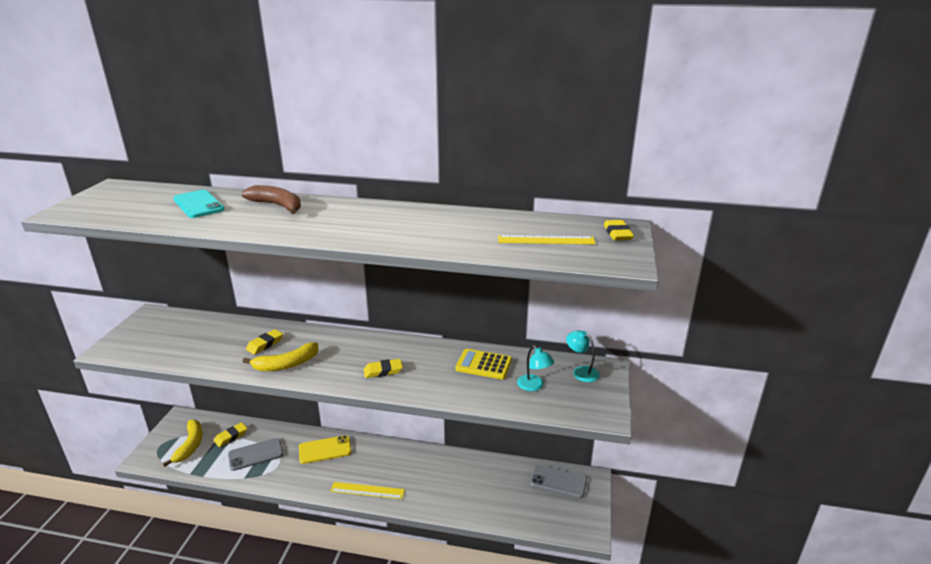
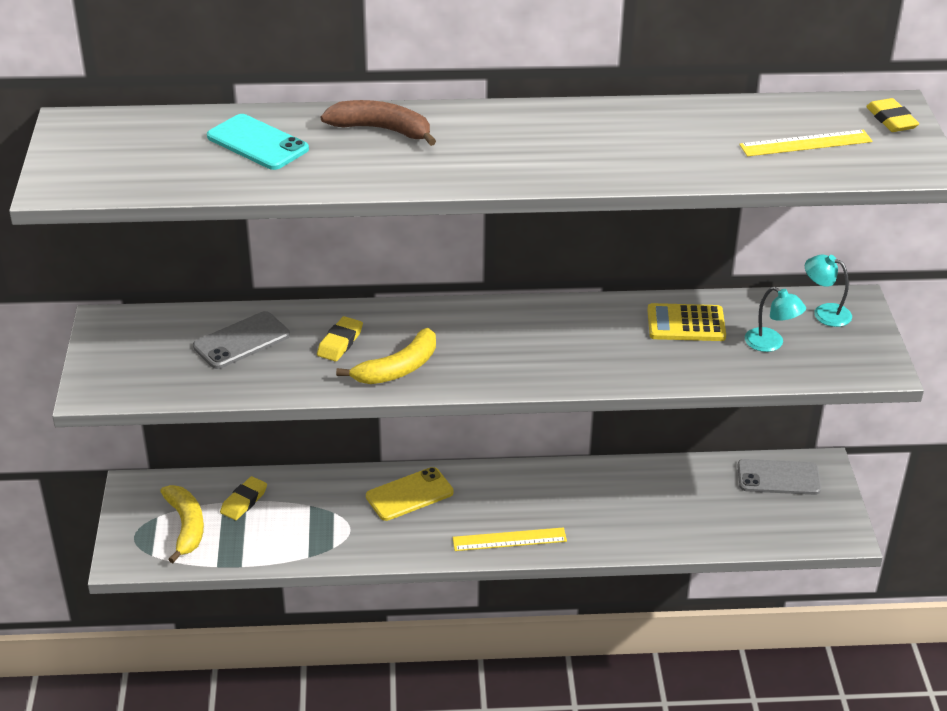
camera: 15 degrees left, 10 degrees up
(255, 454) = (303, 520): grey phone -> grey phone (242, 341)
(383, 371) = (548, 355): yellow eraser -> none

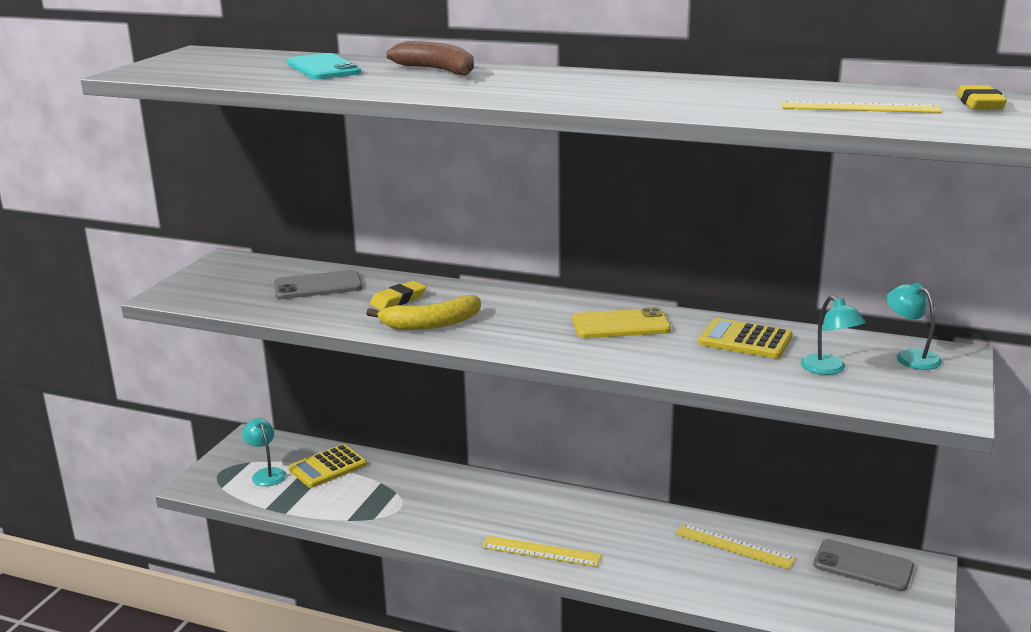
camera: 25 degrees right, 15 degrees down
(186, 526) = (266, 474): yellow banana -> turquoise lamp
(244, 501) = (328, 467): yellow eraser -> yellow calculator
(409, 494) = (474, 494): yellow phone -> yellow phone (621, 325)
(668, 487) = (734, 546): none -> yellow ruler

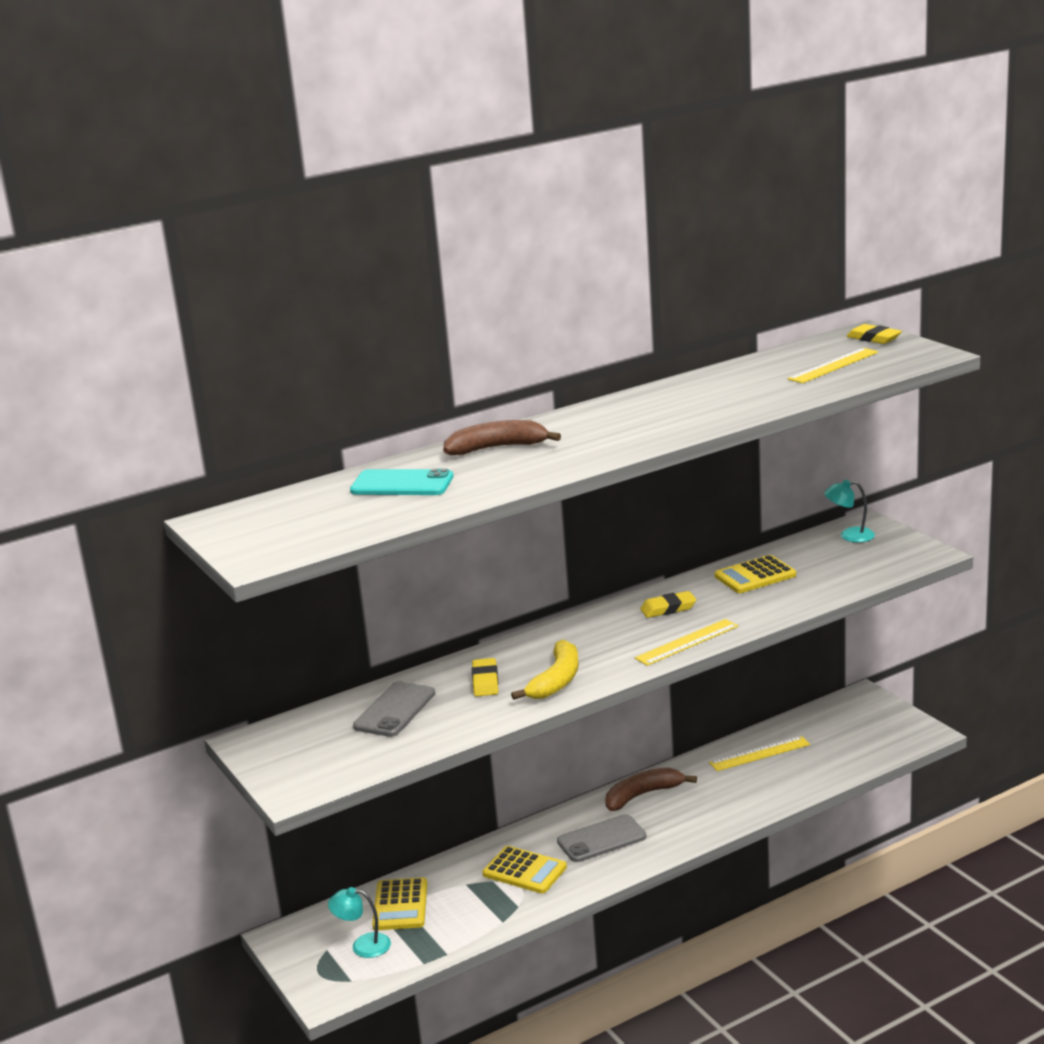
camera: 50 degrees left, 0 degrees up
(423, 501) = (524, 871): none -> yellow calculator
(541, 551) = (667, 839): yellow ruler -> yellow ruler (687, 642)
(591, 511) = (642, 795): none -> brown banana
(621, 325) = (668, 608): yellow phone -> yellow eraser
(829, 369) = (833, 566): turquoise lamp -> none
(863, 566) = (838, 715): grey phone -> grey phone (601, 839)

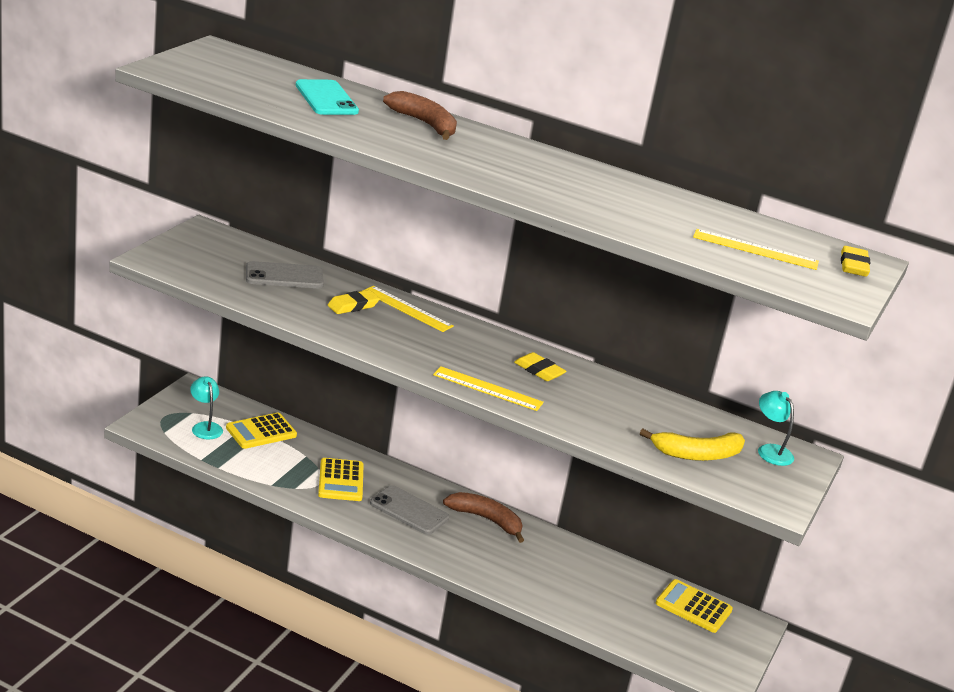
camera: 50 degrees right, 5 degrees up
(556, 680) = (377, 336): yellow banana -> yellow banana (697, 454)
(755, 576) = (639, 407): yellow calculator -> yellow calculator (693, 607)
(759, 754) = (601, 575): yellow ruler -> yellow ruler (407, 309)

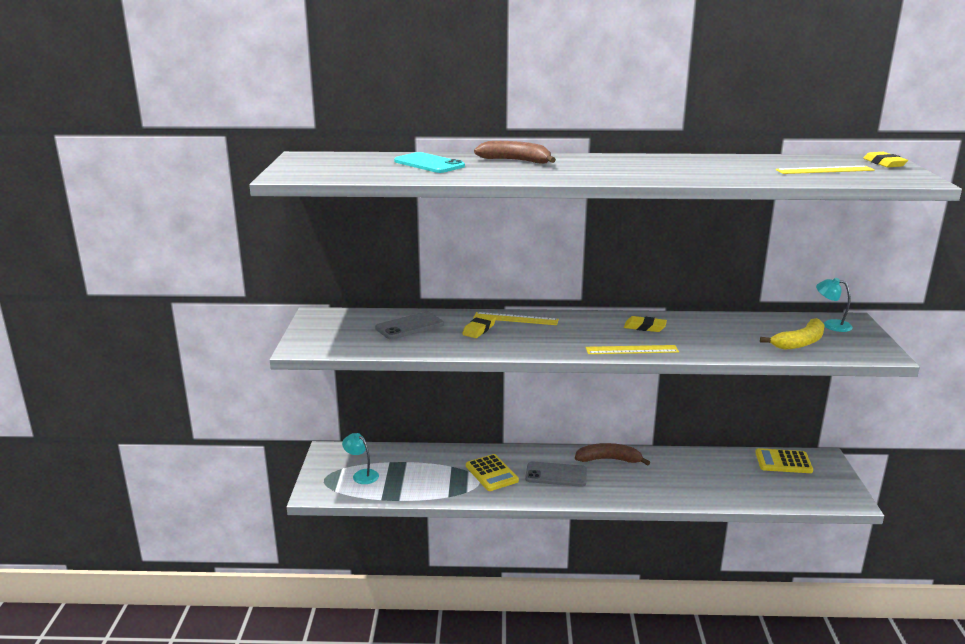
camera: 20 degrees left, 5 degrees down
(261, 432) = (404, 462): yellow calculator -> none

